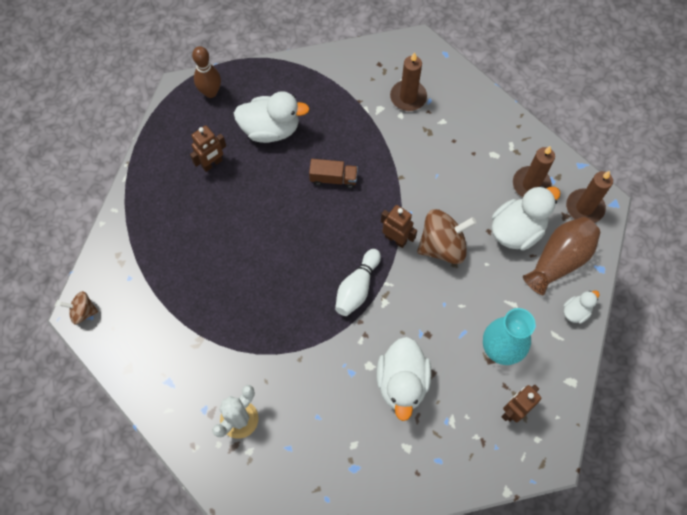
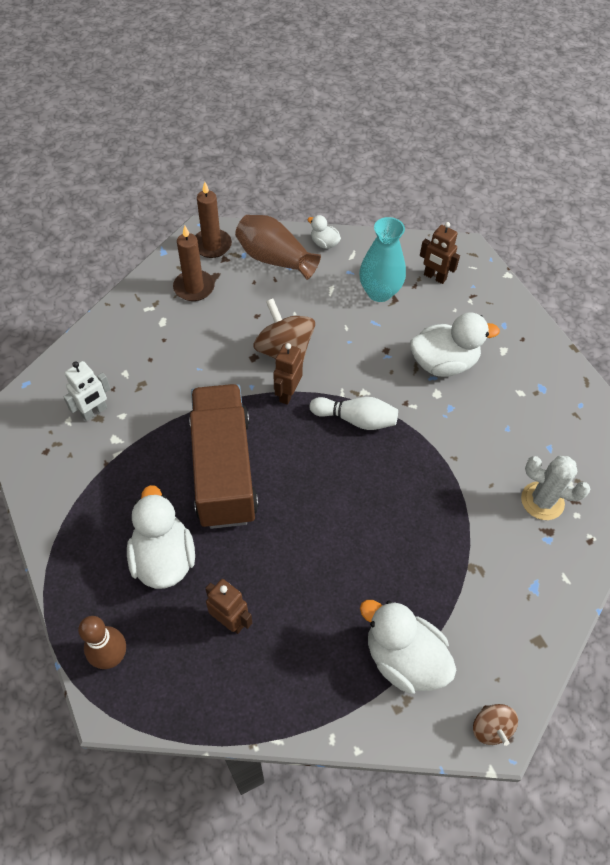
camera: 105 degrees left, 10 degrees down
(333, 179) = (224, 469): brown truck -> brown truck, size x2.39
(408, 97) = (94, 412): brown candle -> white robot
(517, 230) = (250, 293): white duck -> white duck (403, 658)

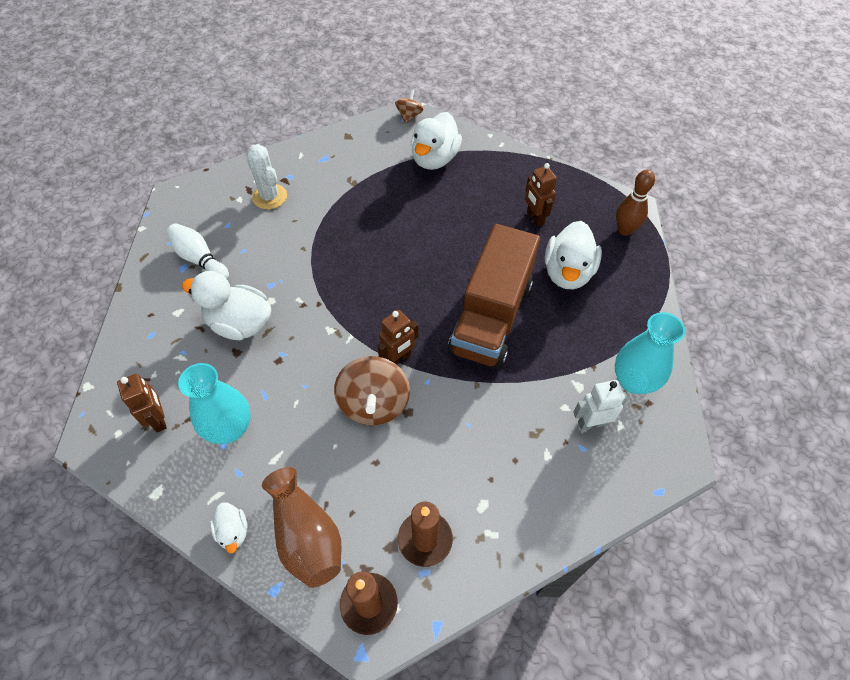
camera: 150 degrees left, 0 degrees up
(63, 465) = (633, 381): none -> turquoise vase
(356, 419) = (355, 309): white bowling pin -> white bowling pin (200, 259)
(403, 658) = (434, 159): white duck -> white duck turned 45 degrees clockwise

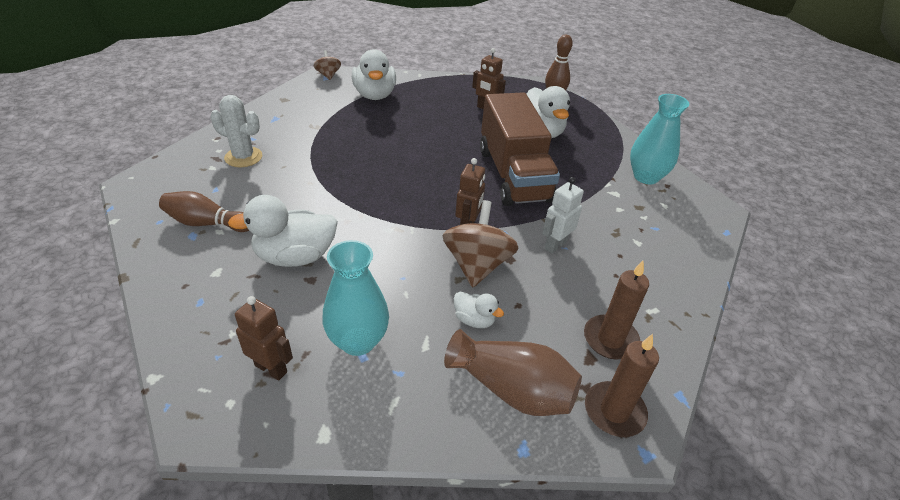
camera: 35 degrees left, 15 degrees down
(200, 259) = (207, 223): white bowling pin -> brown bowling pin
(233, 531) = (438, 424): white duck -> white duck (474, 320)
(374, 404) = (477, 265): brown spinning top -> brown spinning top turned 135 degrees counterclockwise
(591, 423) = (646, 211): white robot -> white robot (555, 245)

